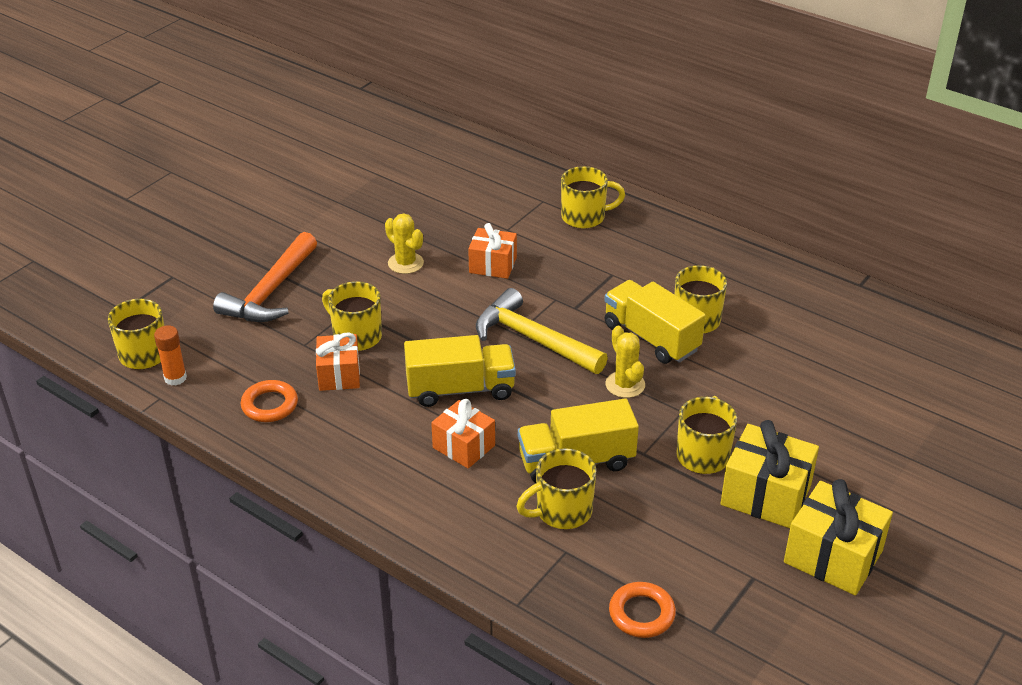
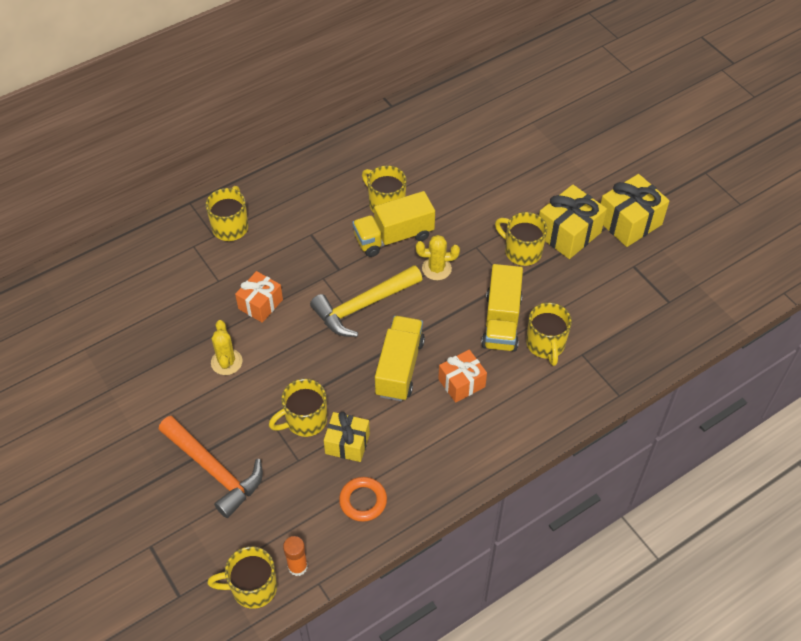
camera: 70 degrees left, 15 degrees up
(339, 375) = (347, 443): orange gift -> yellow gift
(405, 263) = (226, 362): yellow cactus -> yellow cactus turned 75 degrees counterclockwise
(641, 613) = (646, 332): orange ring -> none

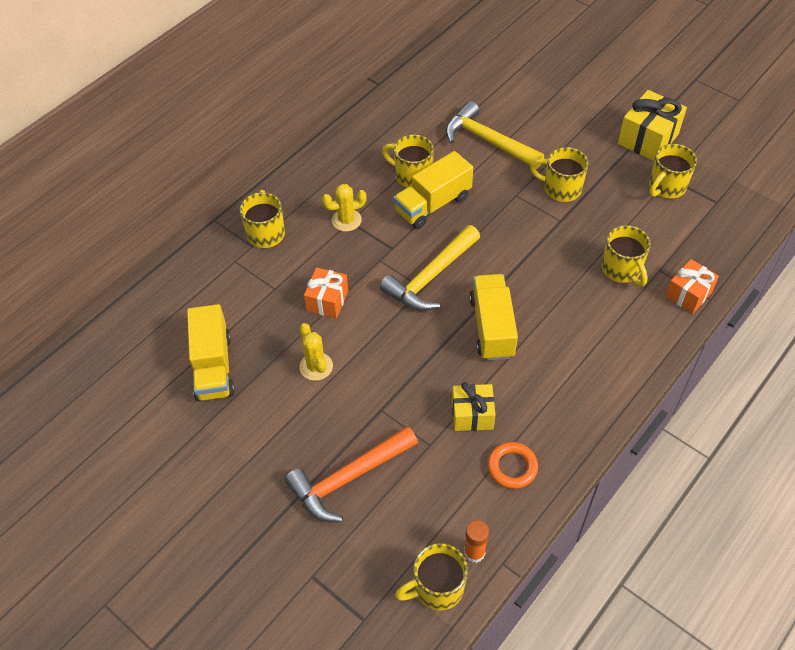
camera: 15 degrees left, 0 degrees up
(214, 470) = (348, 479): orange hammer -> orange hammer turned 120 degrees clockwise
(305, 420) = (420, 403): yellow mug -> yellow mug (666, 187)
(436, 269) = (487, 224): yellow cactus -> yellow cactus (346, 220)
(461, 383) = (558, 326): orange gift -> orange gift (688, 294)
(471, 187) = (487, 141): none -> yellow hammer
(501, 321) = (571, 258): yellow truck -> yellow truck (213, 367)
(568, 233) = (597, 162): yellow gift -> none

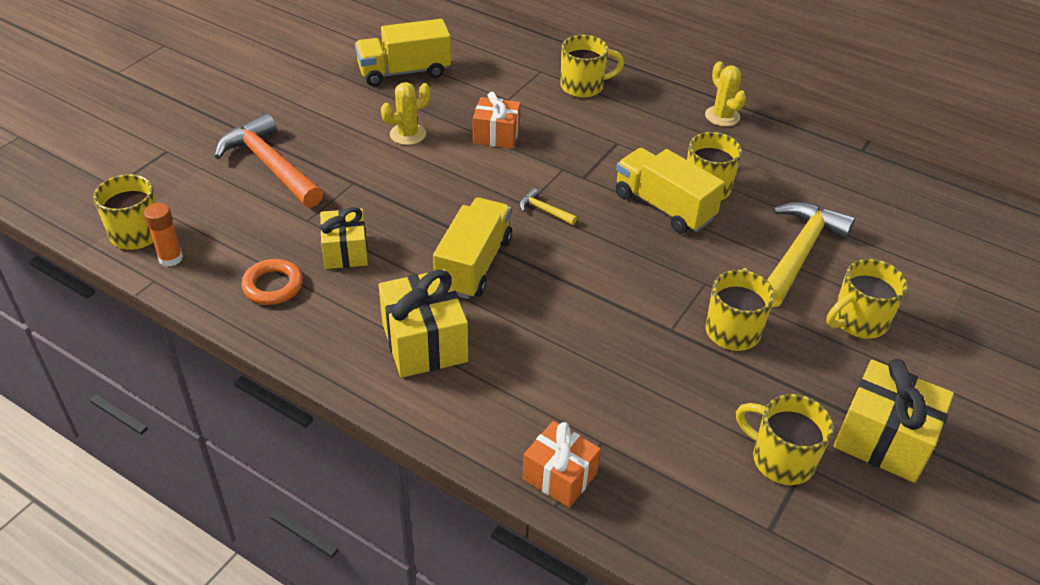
camera: 80 degrees right, 10 degrees down
(346, 220) = (617, 140): yellow cactus -> yellow cactus (722, 116)
(431, 277) = (544, 210): yellow hammer -> yellow hammer, size x0.42
(492, 327) = (473, 265): yellow truck -> yellow truck turned 60 degrees counterclockwise
(574, 363) = (424, 342): none -> yellow gift
(622, 270) = (593, 396): yellow mug -> yellow mug (858, 321)

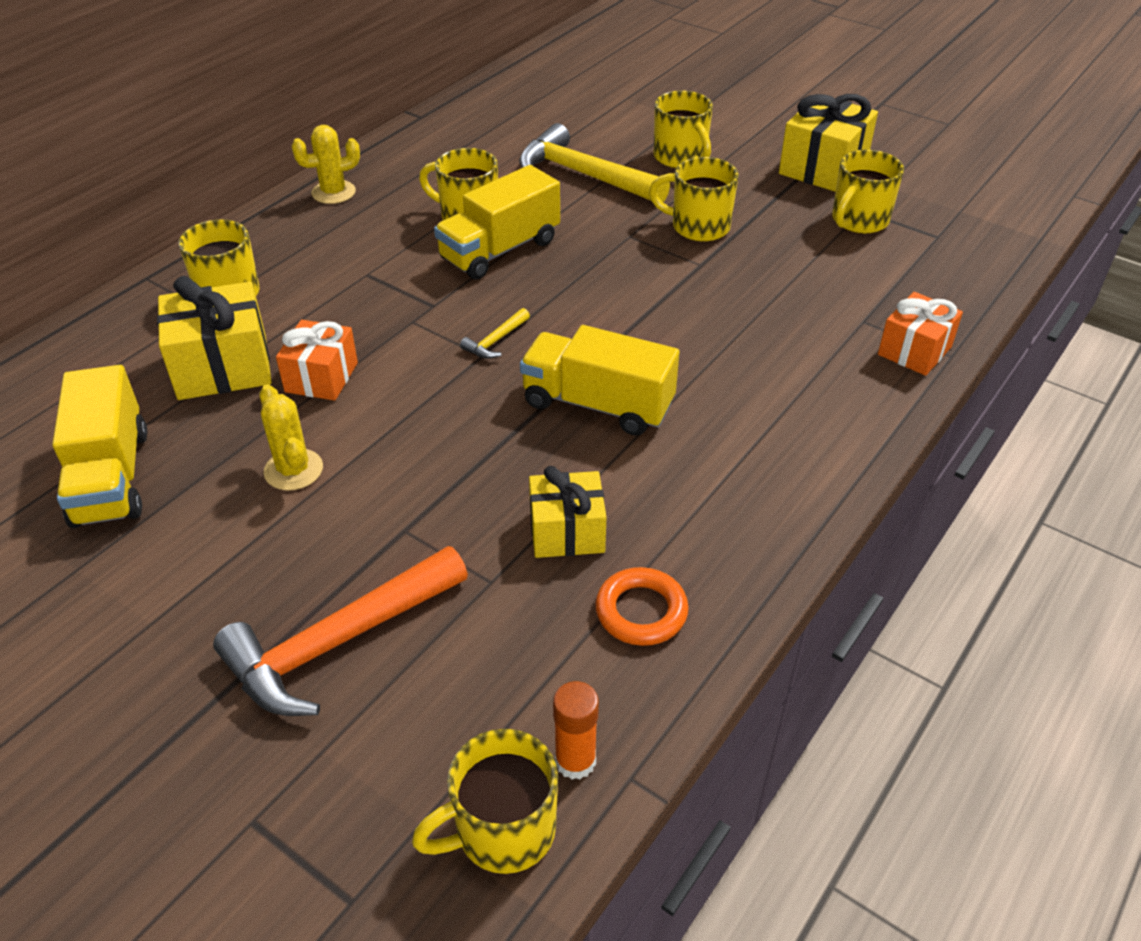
camera: 85 degrees left, 0 degrees up
(424, 342) = (740, 449): yellow gift -> yellow gift (223, 367)

